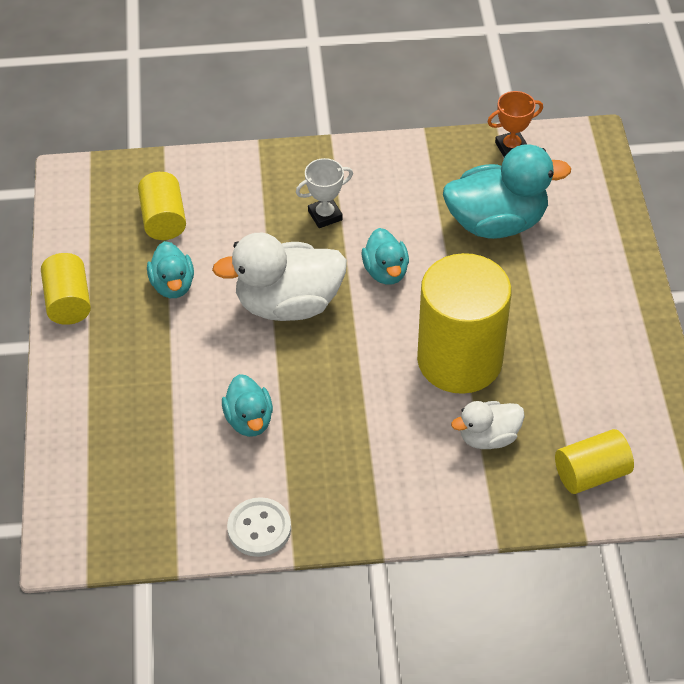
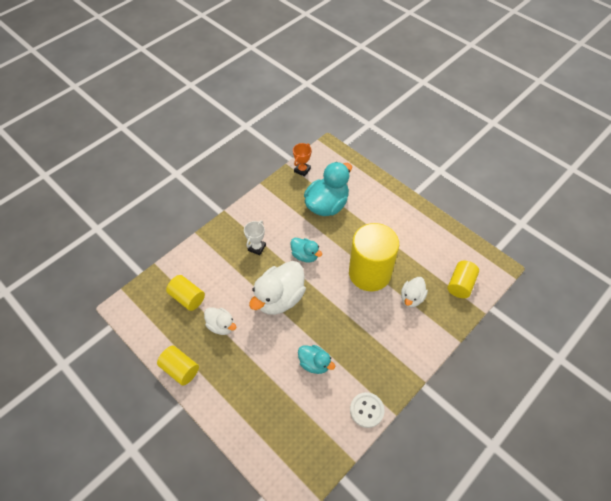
camera: 40 degrees left, 5 degrees up
(173, 285) = (221, 326): turquoise duck -> white duck

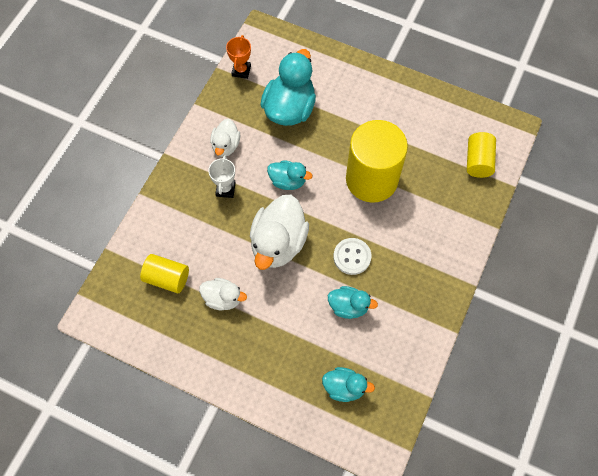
camera: 20 degrees left, 10 degrees up
(180, 369) = (196, 365): yellow cylinder -> none
(286, 427) = (344, 387): none -> turquoise duck
(366, 410) = (424, 339): white button -> white button (352, 257)
(411, 298) = (429, 194): white duck -> white duck (226, 145)

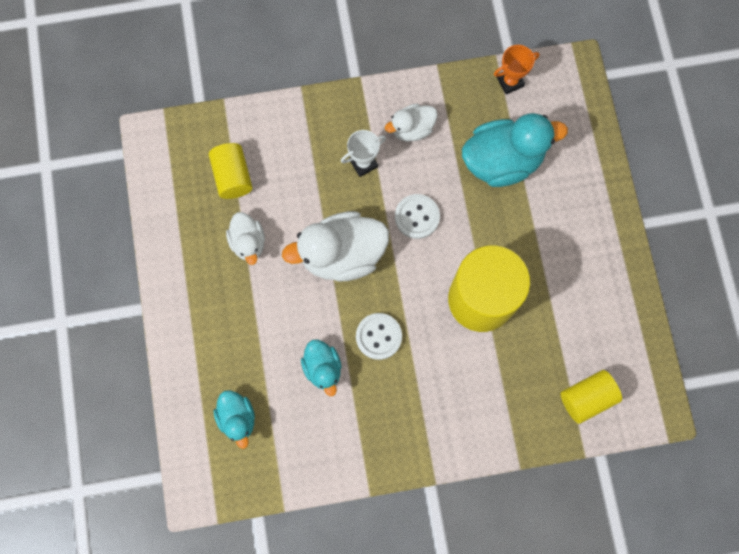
camera: 55 degrees right, 10 degrees up
(288, 181) = (417, 217): turquoise duck -> white button

